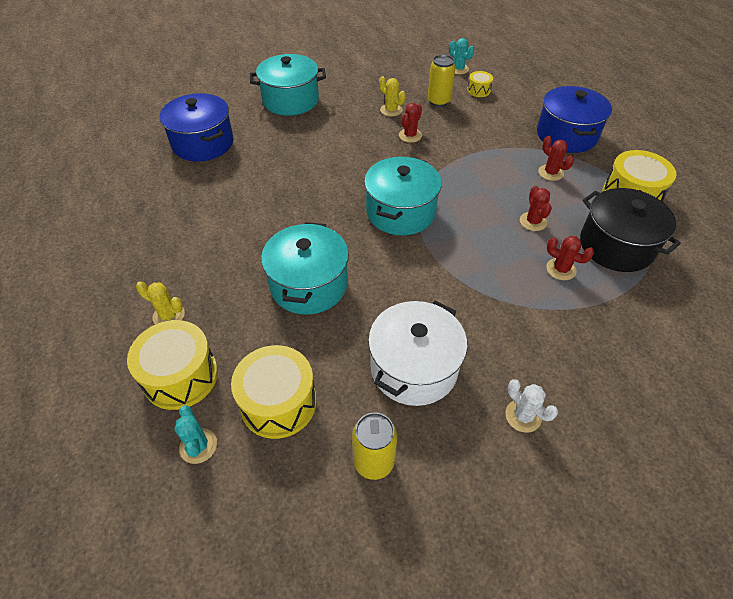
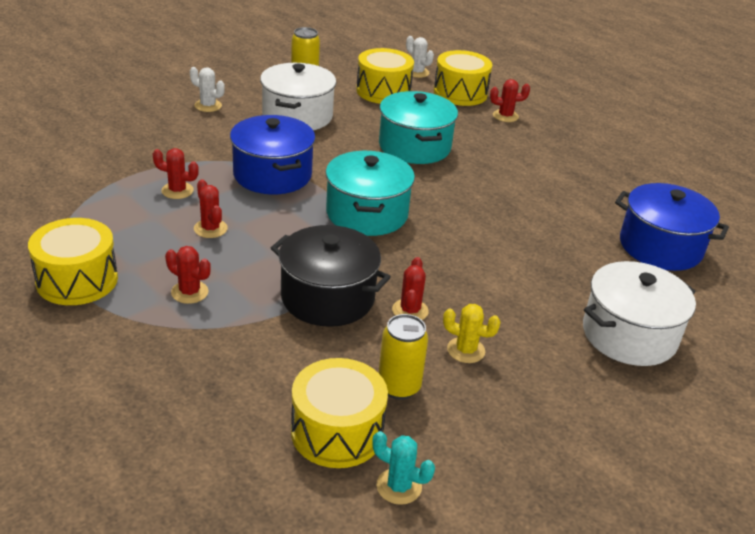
camera: 155 degrees right, 15 degrees down
(168, 315) = (505, 116): yellow cactus -> red cactus
(198, 446) = (417, 72): turquoise cactus -> white cactus
(290, 100) = (629, 335): turquoise pot -> white pot
(478, 90) = (337, 432): yellow drum -> yellow drum, size x1.97
(566, 135) = (163, 362): blue pot -> blue pot (272, 175)
(616, 246) = (111, 220): black pot -> black pot (327, 297)

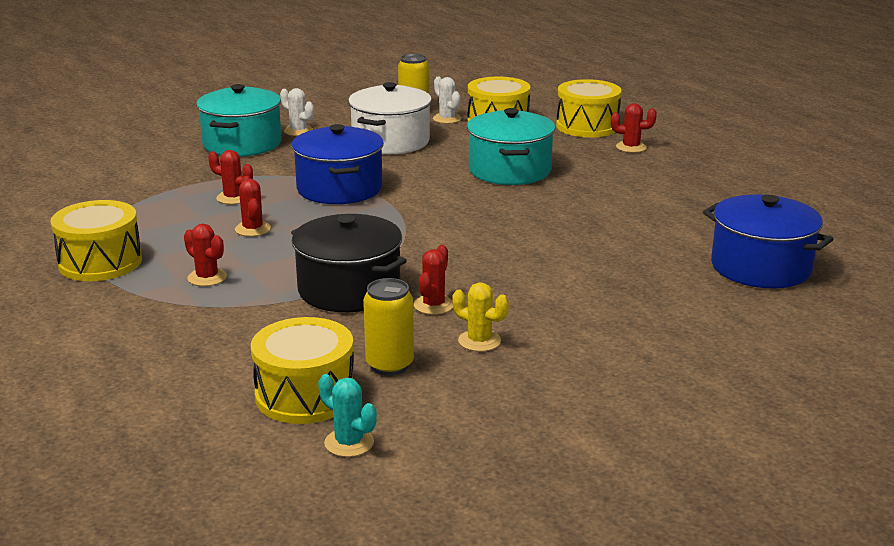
camera: 15 degrees right, 10 degrees down
(367, 213) = (426, 224): turquoise pot -> turquoise pot (242, 143)
(417, 72) = (545, 108): white cactus -> white cactus (447, 119)
(629, 335) = (679, 340): white pot -> none

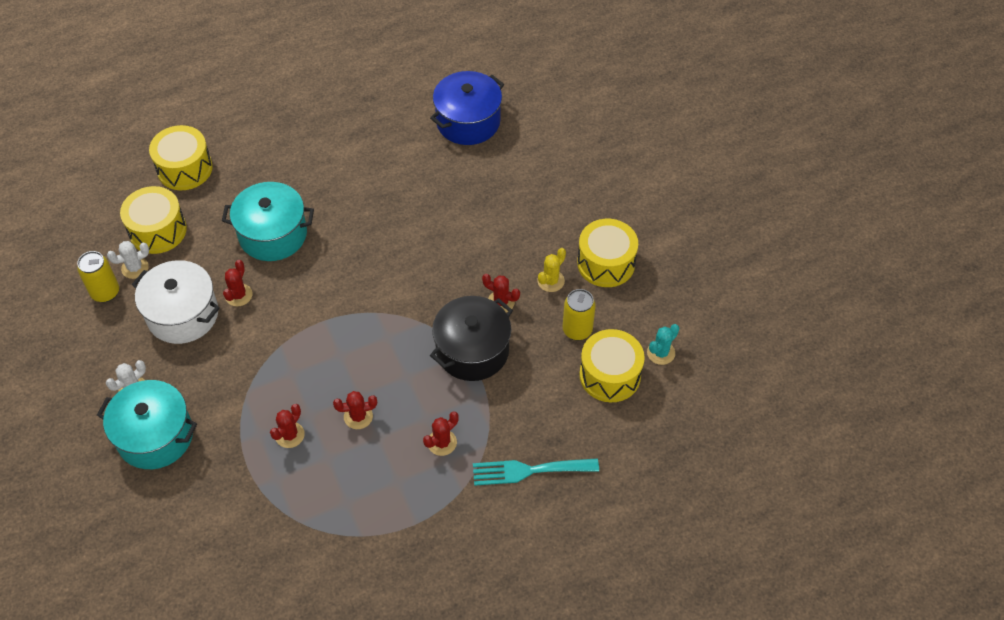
camera: 85 degrees left, 30 degrees up
(100, 262) = (404, 522): yellow drum -> yellow drum (606, 263)
(150, 336) = (528, 470): none -> turquoise fork
(339, 188) = (286, 355): blue pot -> none
(631, 147) = (242, 148): red cactus -> red cactus (238, 295)

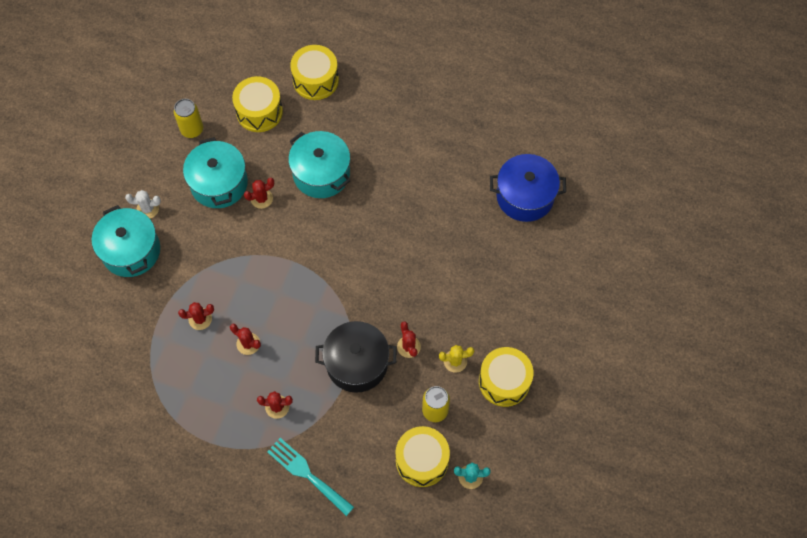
camera: 45 degrees right, 10 degrees up
(135, 268) = (223, 127): white cactus -> none
(183, 314) = (219, 183): white pot -> turquoise pot

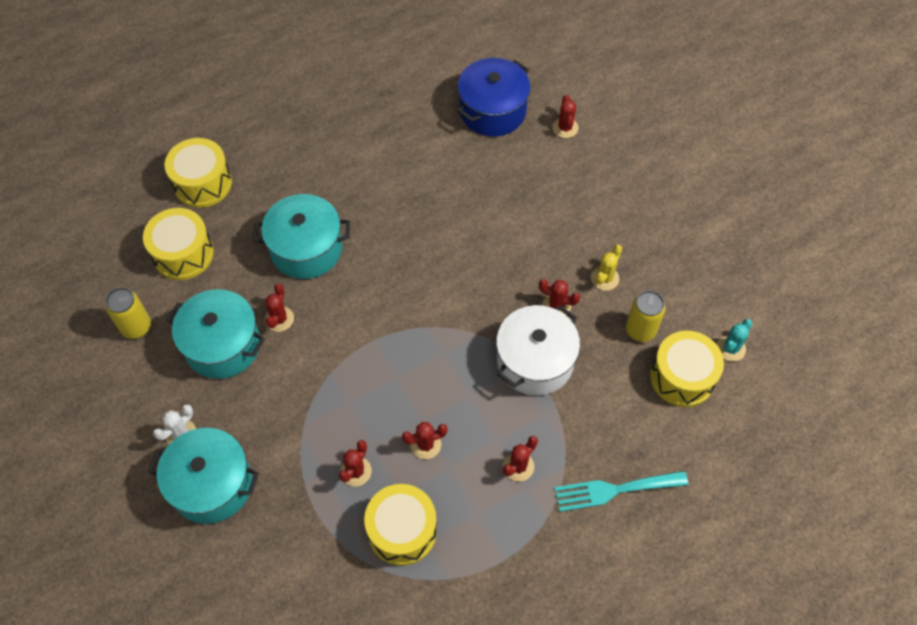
camera: 50 degrees left, 5 degrees down
(357, 363) = (535, 361): black pot -> white pot
(504, 381) = (658, 254): yellow drum -> yellow drum (402, 530)
(554, 250) = (565, 128): none -> red cactus

